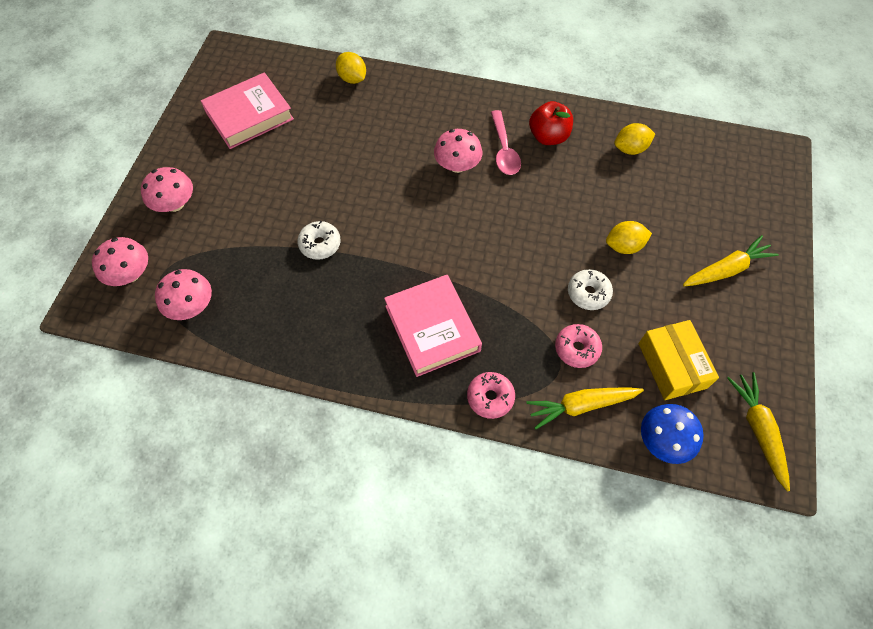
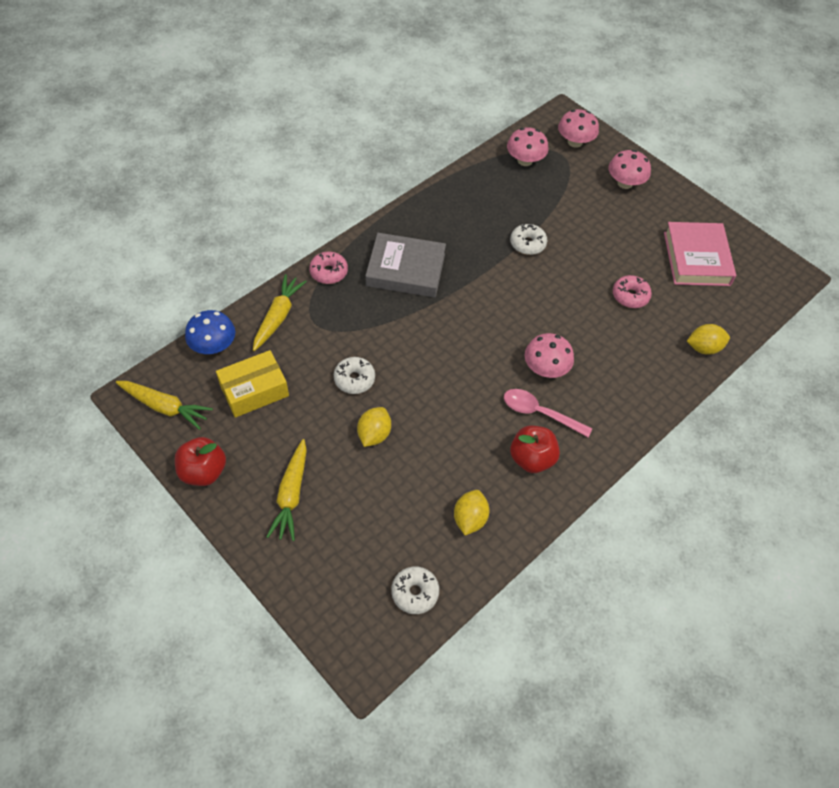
camera: 120 degrees right, 5 degrees down
(432, 328) = (405, 270): pink book -> grey book
(577, 349) = (318, 341): pink donut -> pink donut (630, 296)
(672, 365) = (254, 390): yellow box -> yellow box turned 45 degrees counterclockwise
(711, 151) = (415, 592): none -> white donut
(774, 347) = (203, 471): none -> red apple

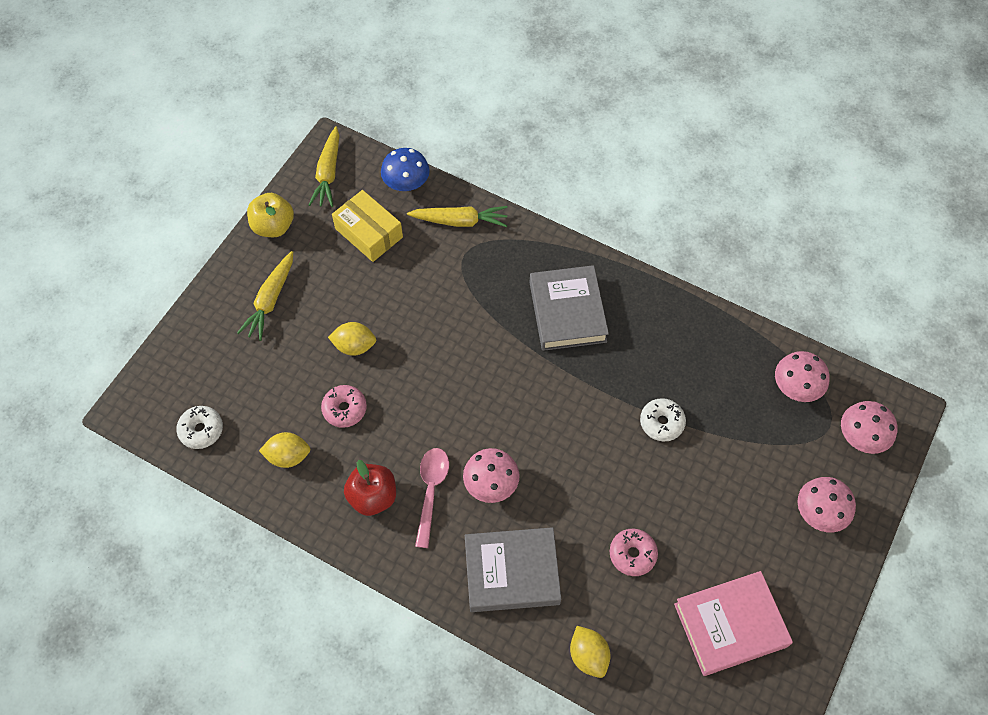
camera: 75 degrees right, 5 degrees up
(203, 471) = (273, 226): red apple -> yellow apple
(291, 494) = (270, 300): yellow carrot -> yellow carrot turned 60 degrees counterclockwise
(329, 272) = (533, 244): pink donut -> pink donut (344, 409)
(354, 379) = (411, 309): white donut -> none
(626, 376) = (512, 572): none -> grey book

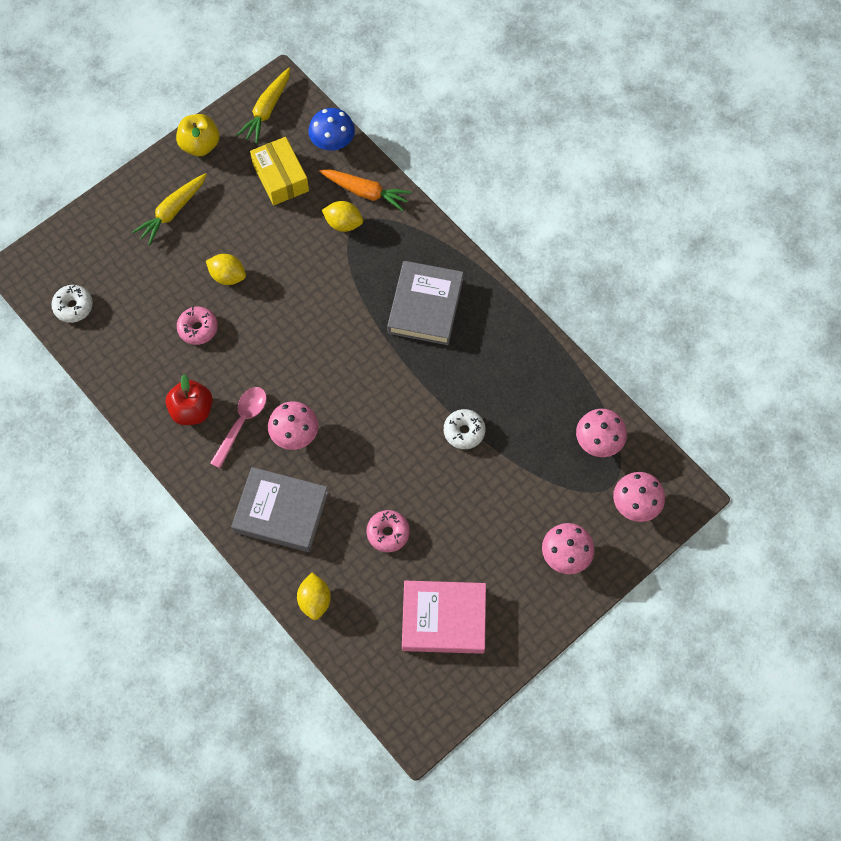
camera: 20 degrees right, 5 degrees up
(288, 456) = (136, 353): yellow lemon -> yellow lemon (343, 223)
(460, 221) = (365, 192): yellow carrot -> orange carrot

